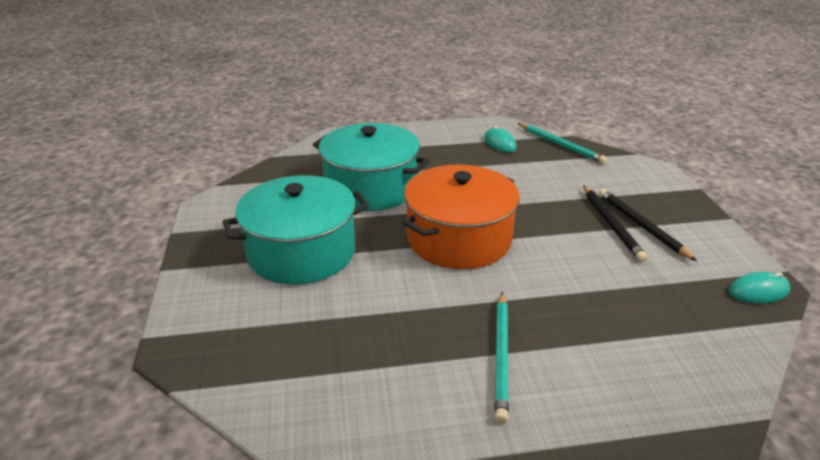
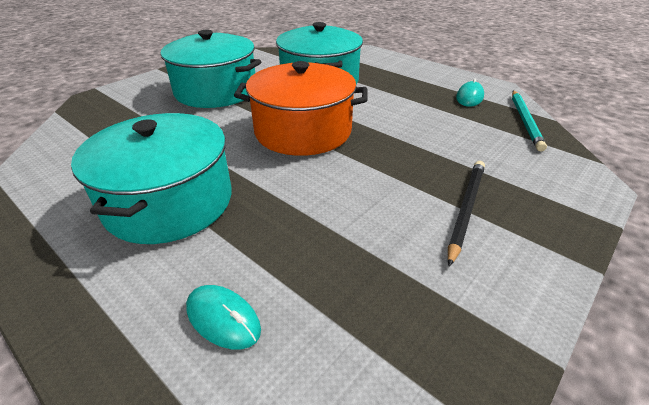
camera: 50 degrees right, 5 degrees up
(502, 356) = (169, 202): turquoise pencil -> turquoise pot
(611, 224) = (437, 191): black pencil -> none
(758, 291) = (467, 346): turquoise mouse -> turquoise mouse (223, 318)

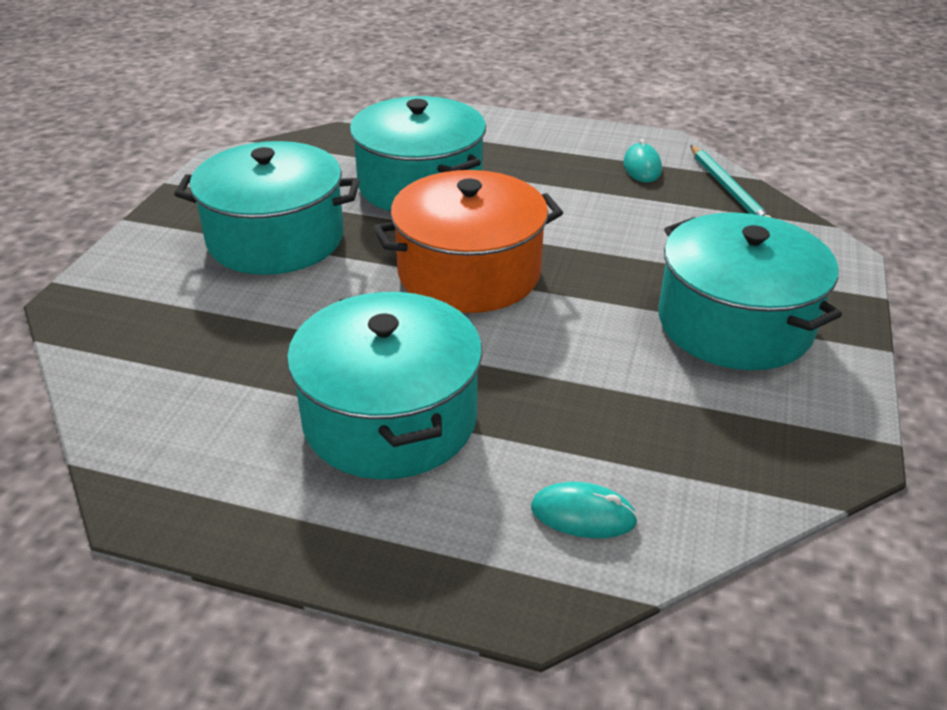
camera: 25 degrees left, 0 degrees up
(465, 209) = (734, 323): black pencil -> turquoise pot

